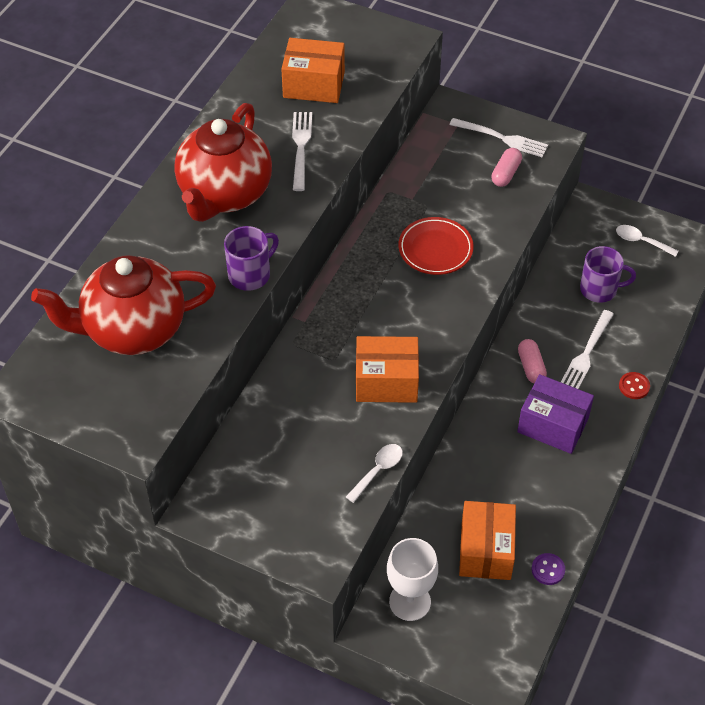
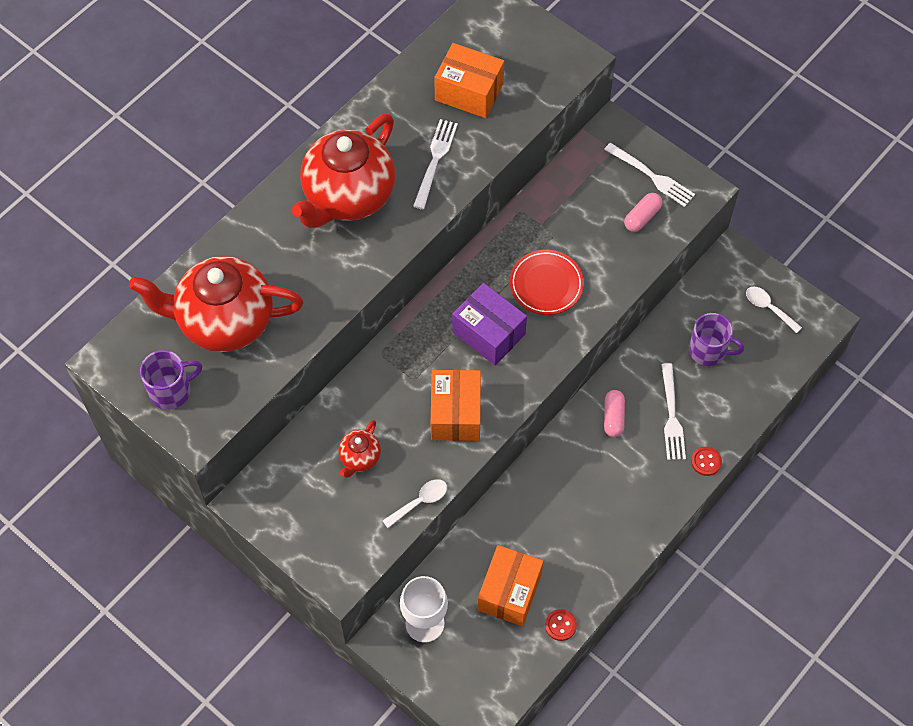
camera: 15 degrees right, 10 degrees up
(250, 274) = (347, 288): purple mug -> purple mug (171, 390)
(302, 443) = (359, 458): none -> red teapot
(386, 381) = (455, 414): orange box -> orange box turned 75 degrees clockwise
(548, 570) = (560, 625): purple button -> red button
(553, 425) = (614, 482): purple box -> purple box (488, 333)
(586, 353) = (672, 416): white fork -> white fork turned 45 degrees counterclockwise

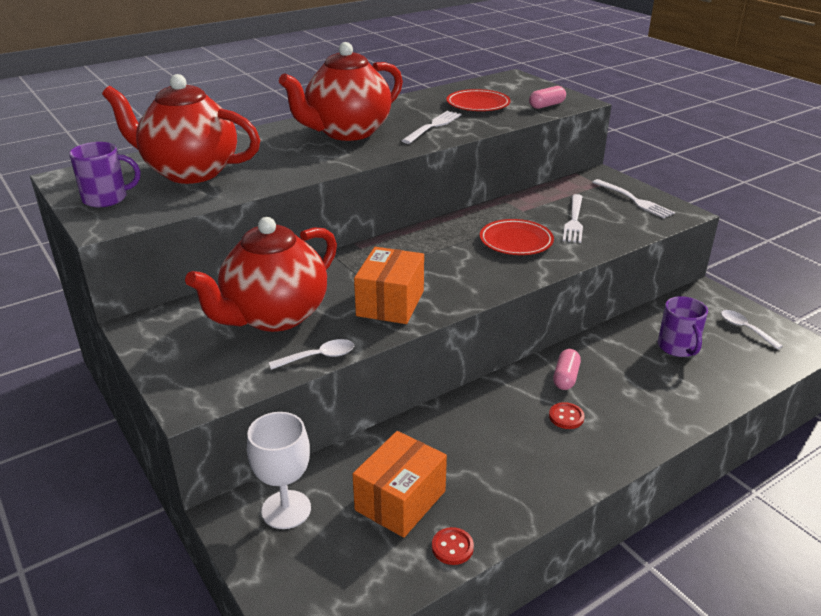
camera: 15 degrees right, 30 degrees down
(359, 458) = (274, 316): red teapot -> red teapot, size x2.28
(469, 92) = (478, 104): orange box -> red plate
(488, 333) = (448, 260): purple box -> none
(642, 217) = (620, 218): pink capsule -> pink capsule (546, 105)
(672, 416) = (631, 387): white fork -> white fork (574, 220)
(706, 462) = (667, 429): red button -> red button (566, 417)
(708, 350) = (678, 347): purple mug -> purple mug turned 45 degrees clockwise

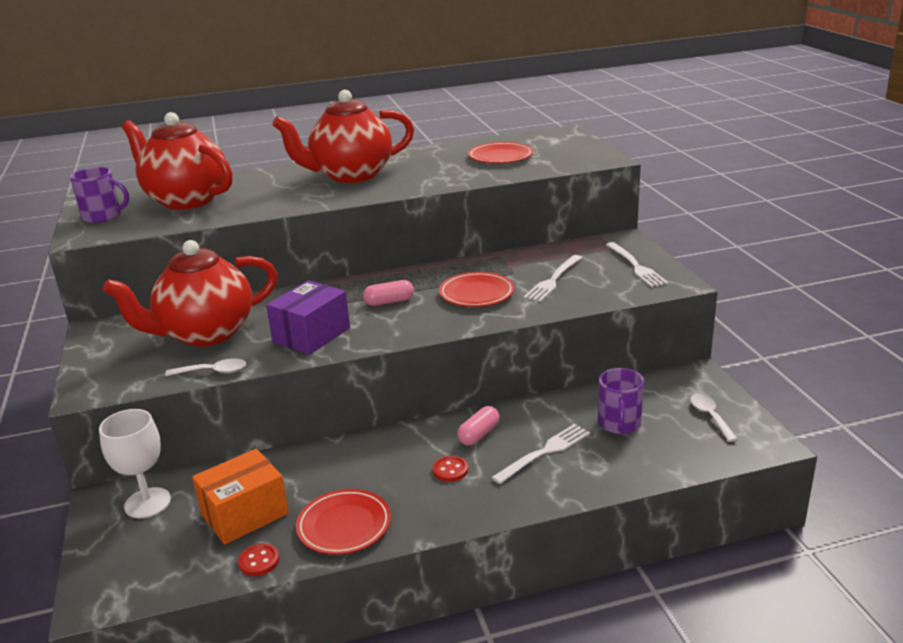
camera: 20 degrees right, 5 degrees down
(390, 303) = (311, 335): orange box -> purple box
(433, 126) = (435, 175): white fork -> white fork (545, 452)
(509, 492) = (344, 525): none -> red plate
(546, 105) = (569, 162): pink capsule -> pink capsule (389, 302)

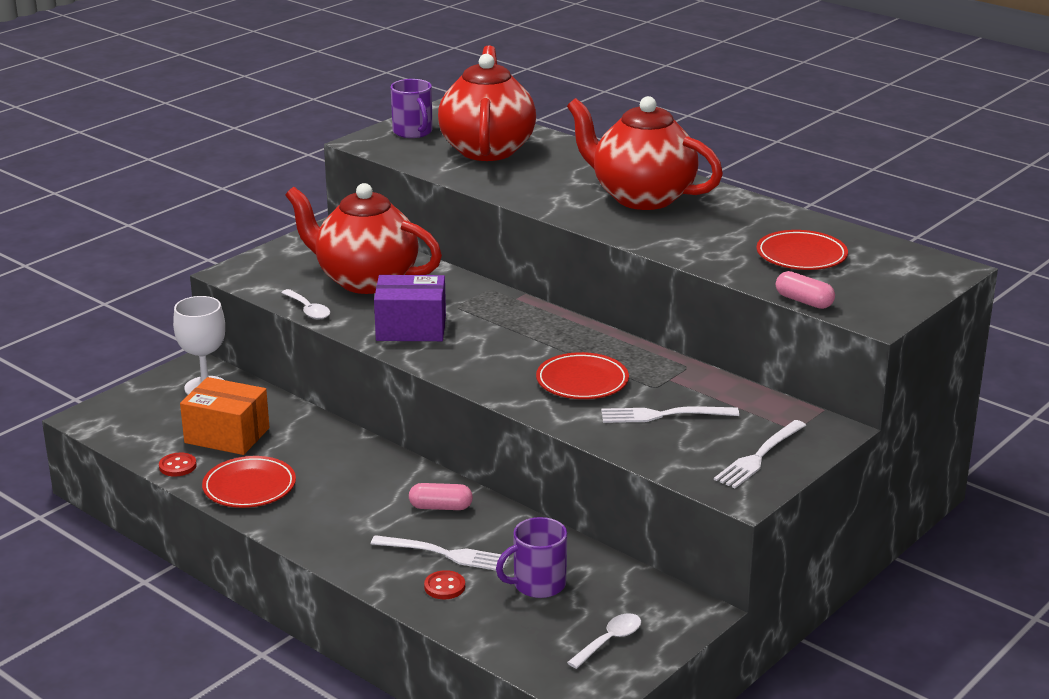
camera: 55 degrees right, 0 degrees up
(389, 302) = (514, 342): pink capsule -> pink capsule (804, 301)
(450, 470) = (370, 511): red button -> red button (444, 587)

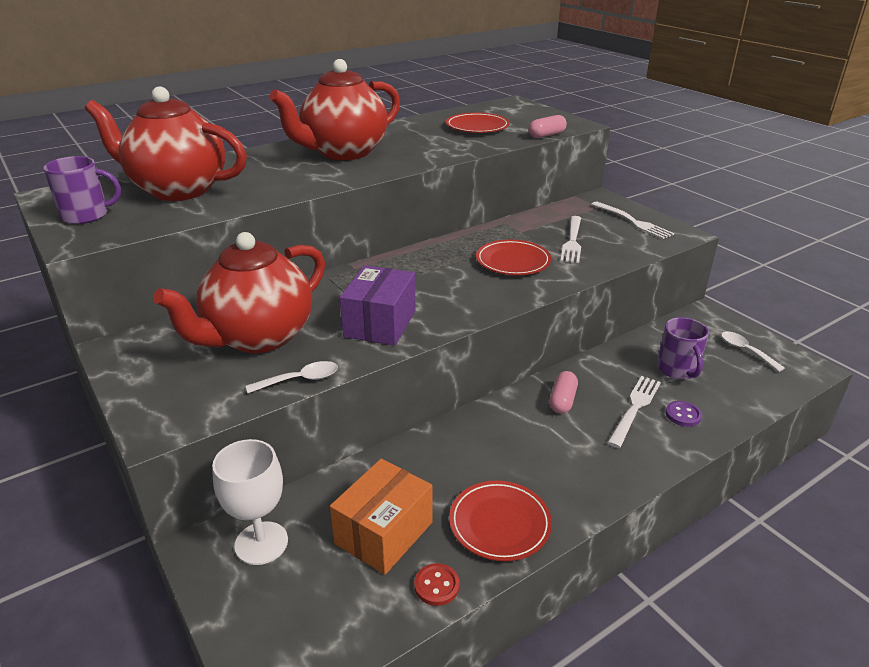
camera: 75 degrees left, 5 degrees up
(444, 587) = (683, 415): red button -> purple button

